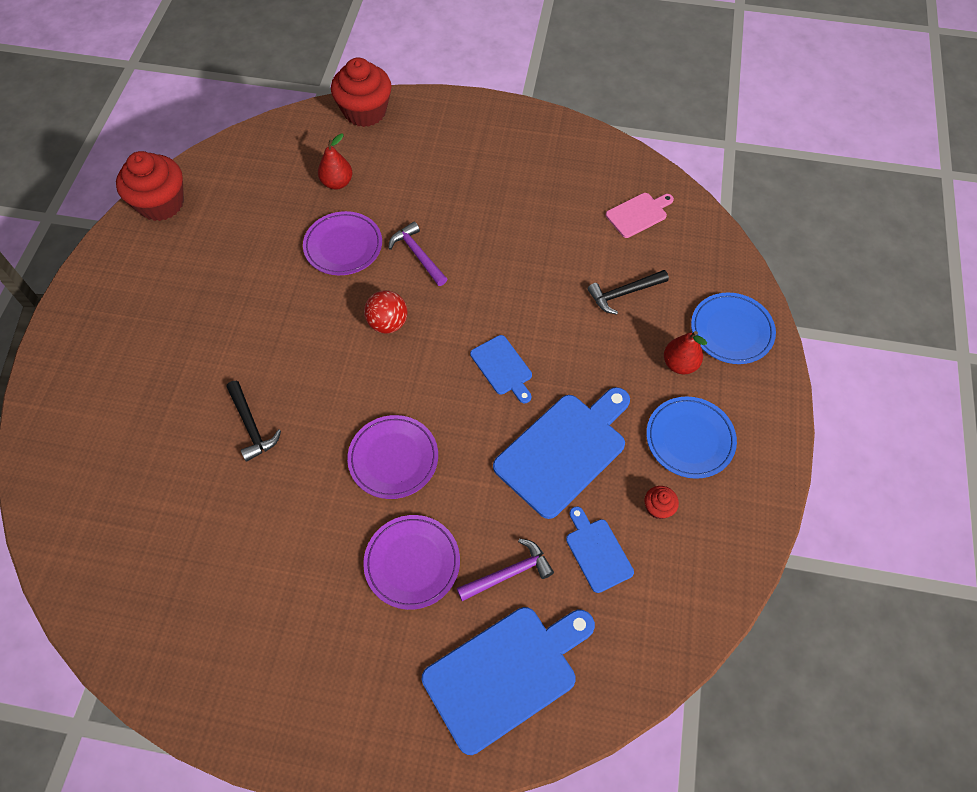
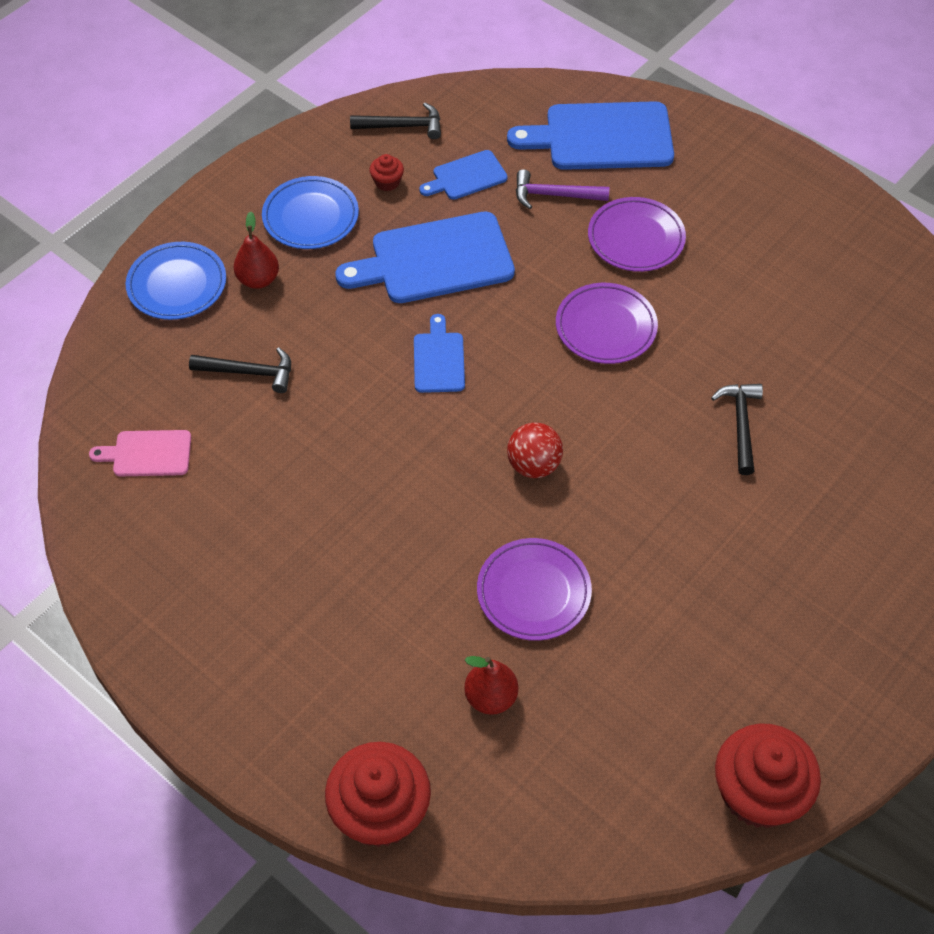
camera: 150 degrees left, 5 degrees down
(418, 255) = (447, 533): purple hammer -> none
(597, 552) = (466, 176): blue cutting board -> blue cutting board turned 60 degrees clockwise
(693, 580) = (402, 126): none -> black hammer

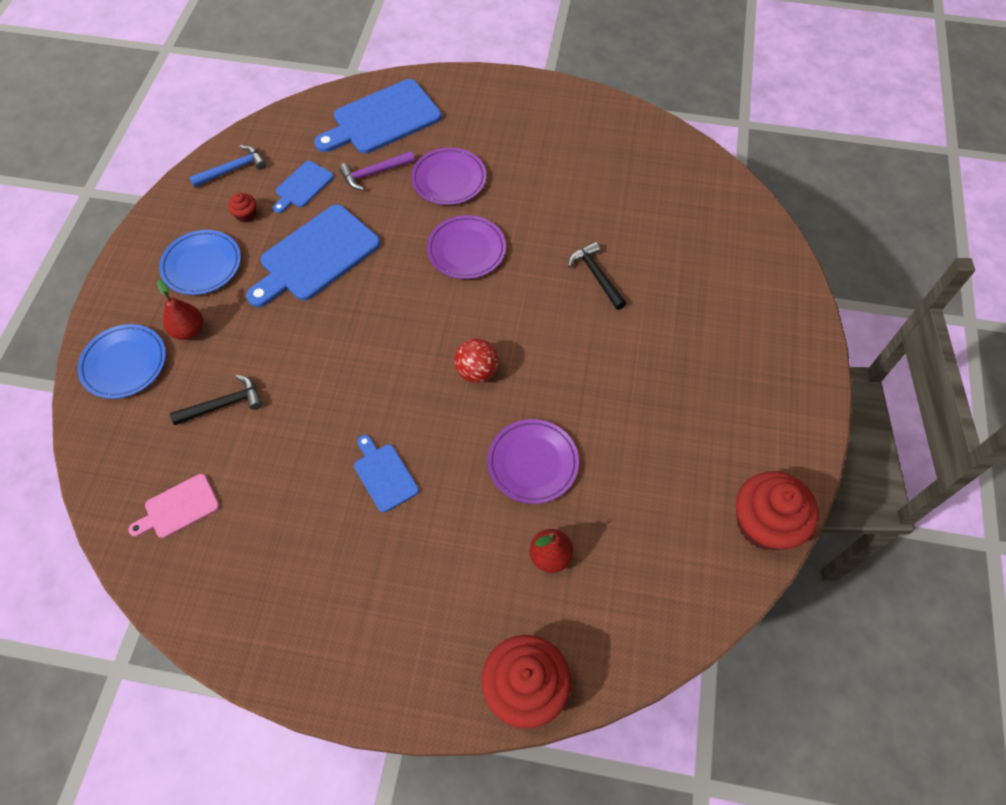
camera: 30 degrees left, 5 degrees up
(402, 126) = (233, 169): black hammer -> blue hammer
(439, 359) = (363, 327): blue cutting board -> blue cutting board (384, 475)

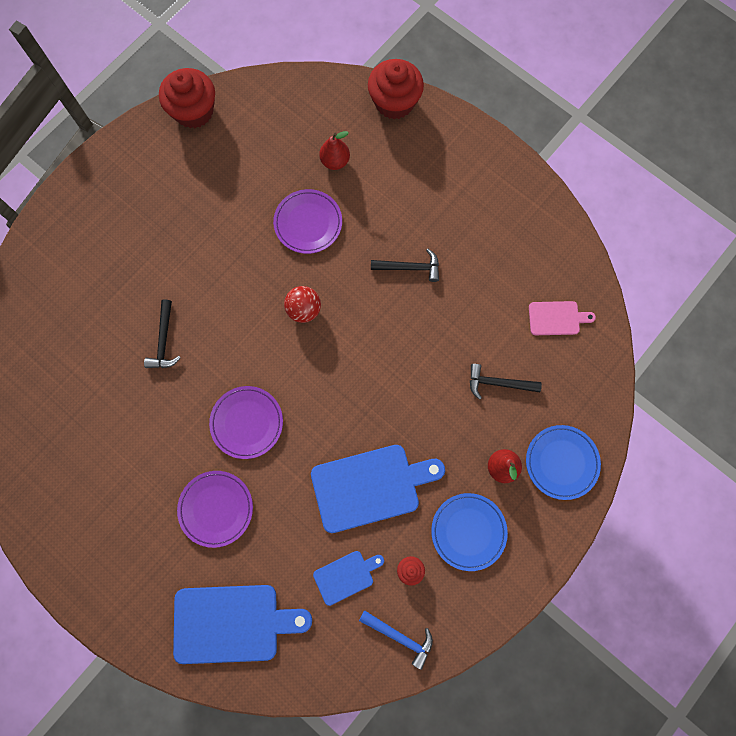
camera: 150 degrees left, 15 degrees up
(233, 169) = (400, 636): blue hammer -> blue hammer turned 150 degrees counterclockwise
(374, 173) = (276, 555): purple hammer -> none
(384, 475) = (409, 267): blue cutting board -> black hammer

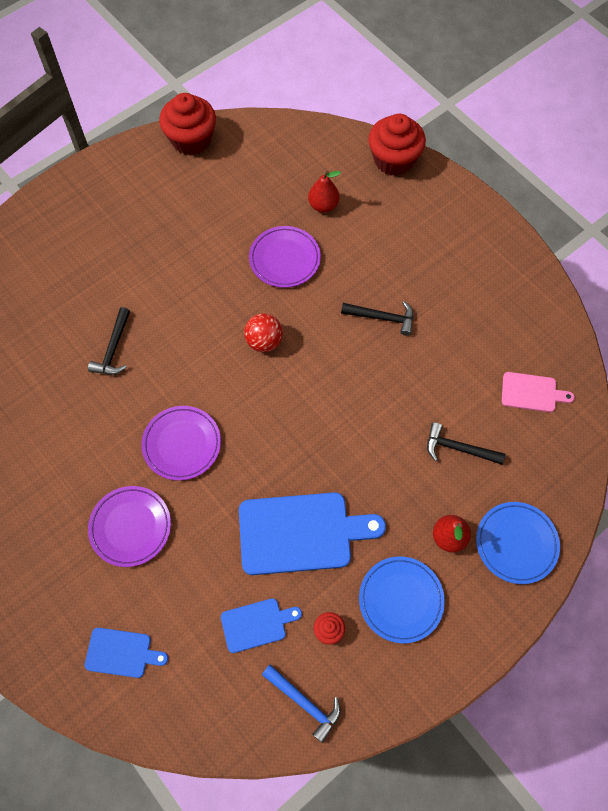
camera: 10 degrees right, 10 degrees down
(232, 623) = (121, 653): blue cutting board -> blue cutting board, size x0.53

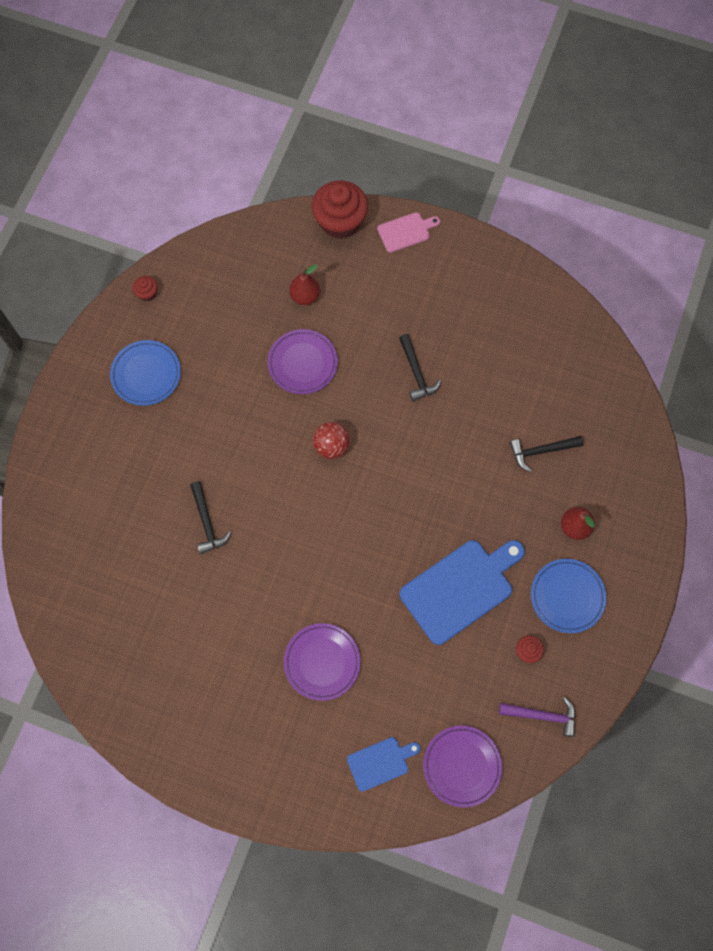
camera: 30 degrees left, 5 degrees up
(182, 444) = (319, 571): purple plate -> purple plate (462, 766)
(191, 139) = (147, 293): red cupcake -> red cupcake, size x0.44
(256, 624) = (470, 679): blue cutting board -> none
(304, 702) = (542, 715): blue hammer -> purple hammer
(382, 318) = (416, 372): black hammer -> black hammer turned 90 degrees clockwise
(516, 543) = (627, 503): blue plate -> blue plate (146, 374)
(532, 392) = (571, 373): pink cutting board -> pink cutting board (406, 232)

